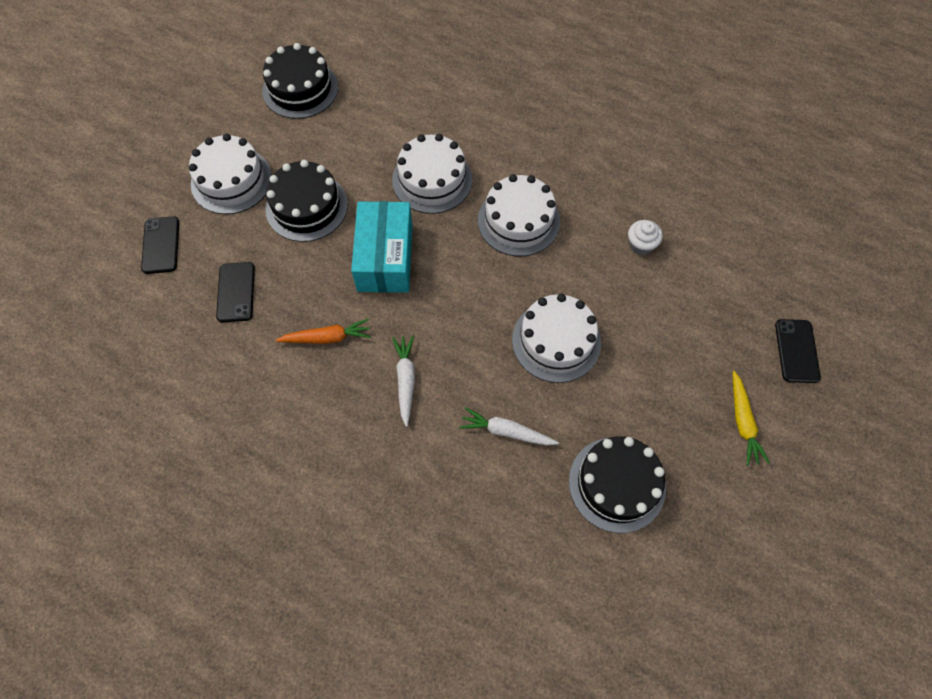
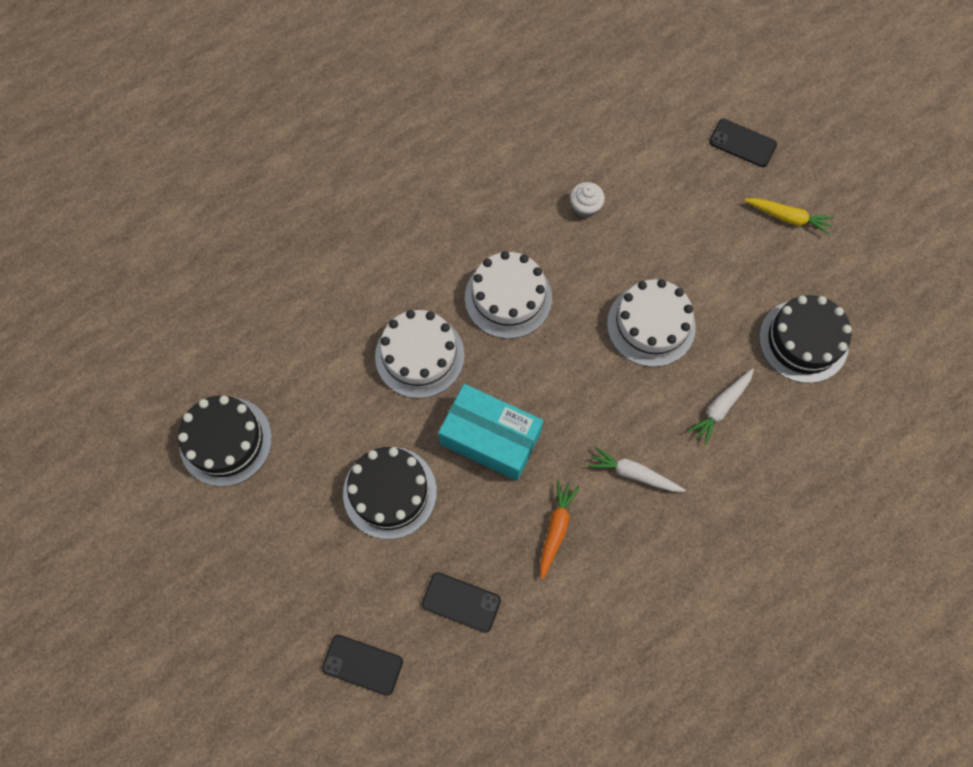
camera: 65 degrees left, 5 degrees up
(231, 180) = (314, 559): white cake -> none

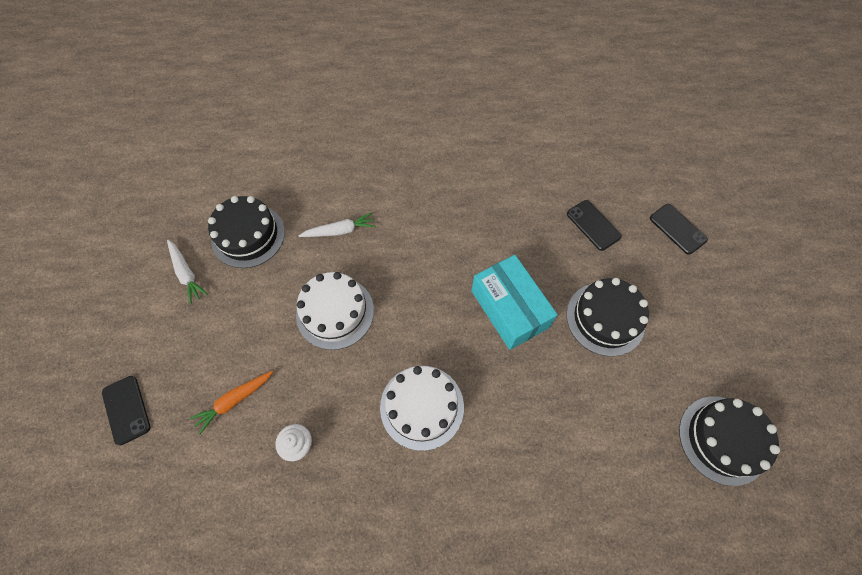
camera: 145 degrees left, 5 degrees down
(419, 355) = (524, 406): white cake -> none
(556, 529) = (504, 228): orange carrot -> orange carrot (234, 401)
(633, 473) = (429, 228): white carrot -> white carrot (186, 274)
(788, 218) = (164, 323): yellow carrot -> none

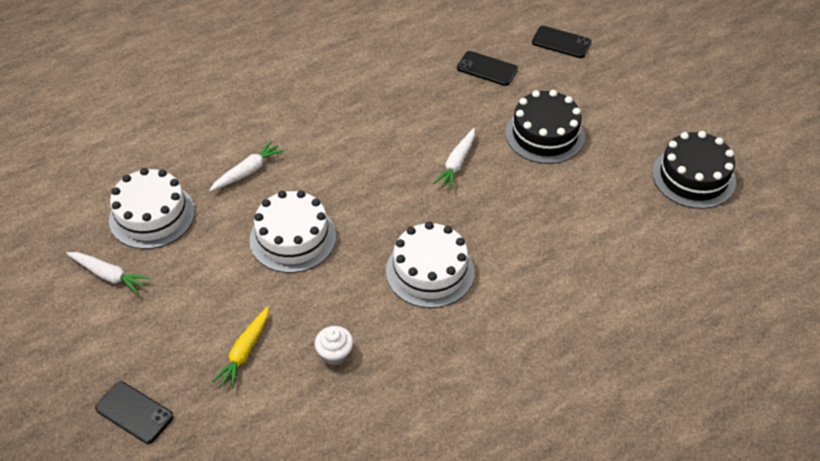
camera: 30 degrees left, 15 degrees down
(234, 401) = (244, 352): orange carrot -> yellow carrot
(248, 235) = (152, 215): black cake -> white cake
(509, 309) = (456, 163): turquoise box -> white carrot

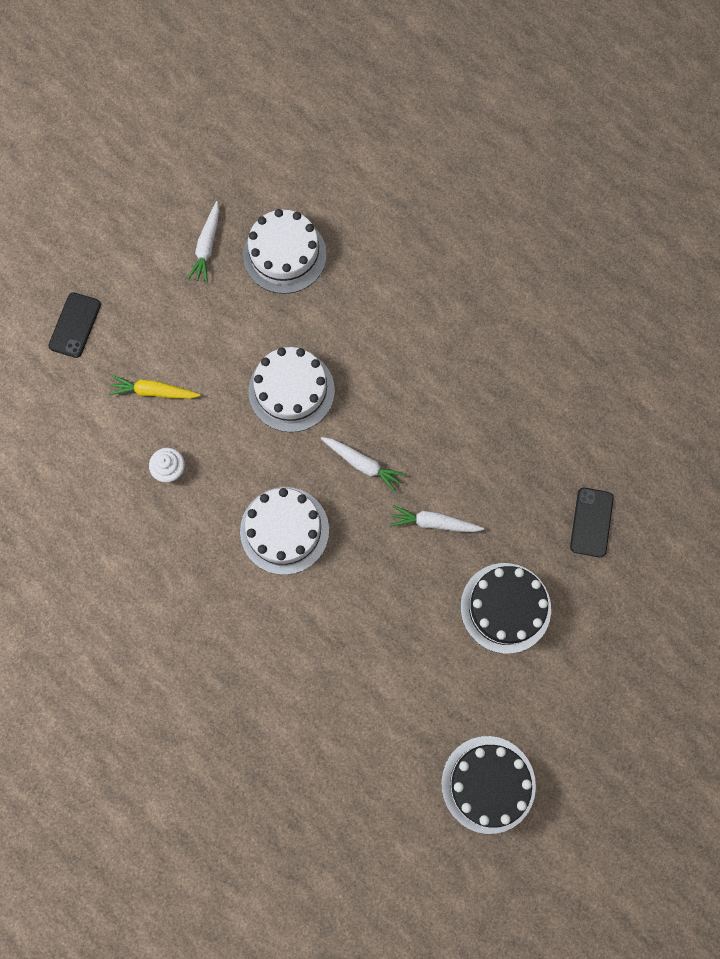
camera: 75 degrees right, 25 degrees up
(247, 171) = (363, 320): white carrot -> white carrot (362, 464)
(561, 42) = (666, 599): black phone -> none

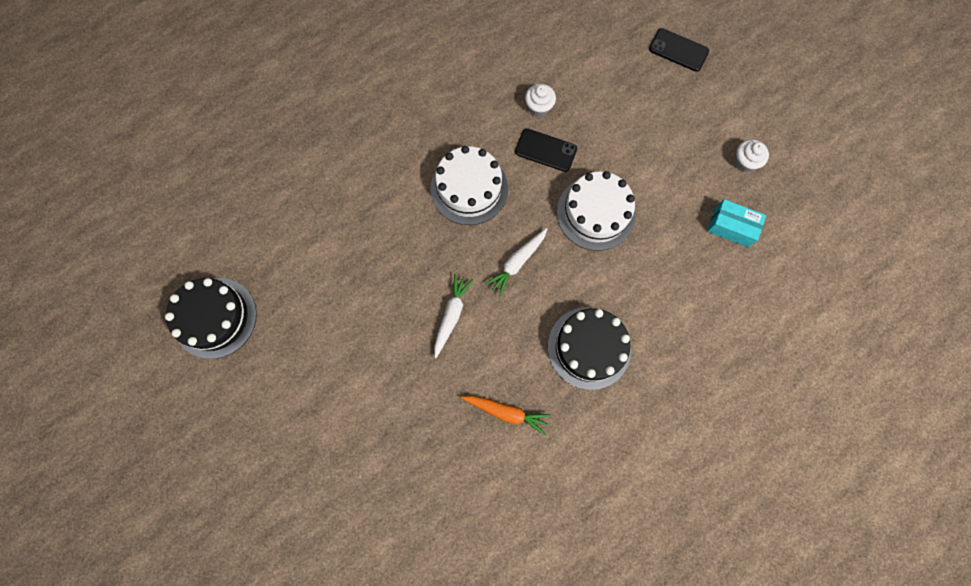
camera: 100 degrees right, 0 degrees up
(154, 391) = (610, 103): yellow carrot -> none
(207, 246) = (745, 162): white carrot -> white cupcake
(284, 255) = (731, 227): white cake -> turquoise box
(505, 607) = (360, 364): black cake -> black cake (589, 347)
(522, 449) = (506, 412): none -> orange carrot
(591, 522) = (423, 465): black phone -> black phone (545, 150)

